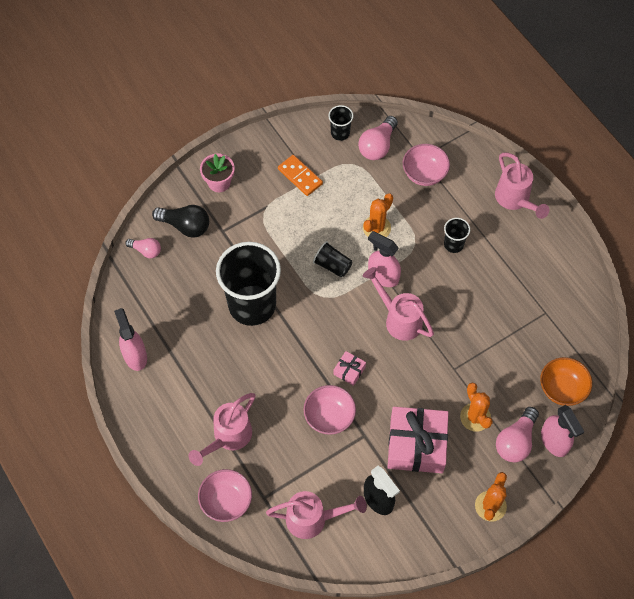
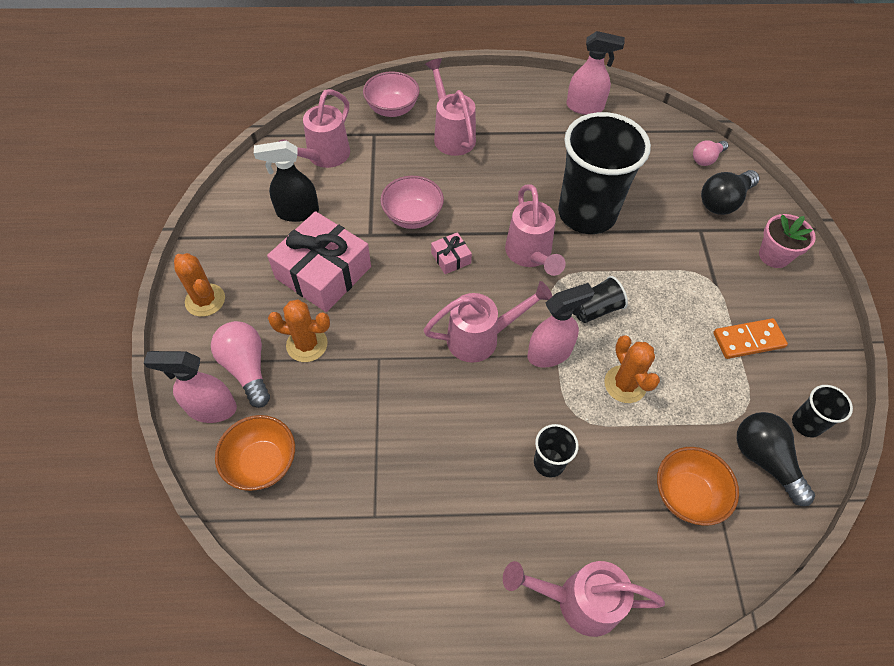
camera: 120 degrees right, 5 degrees down
(314, 322) = (530, 256): none -> pink watering can
(377, 146) = (764, 460): pink light bulb -> black light bulb
(424, 174) = (687, 495): pink bowl -> orange bowl

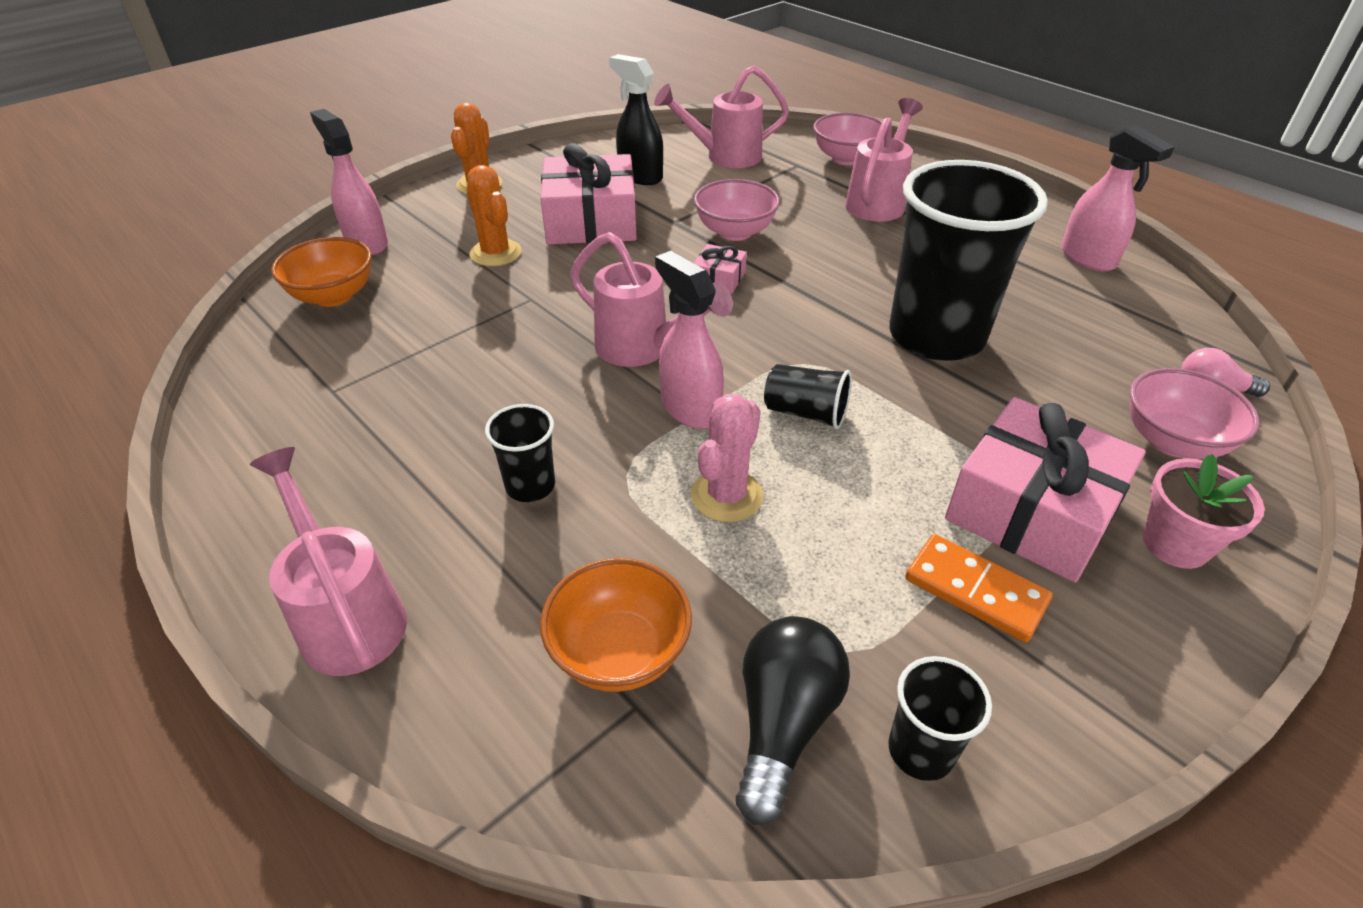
camera: 50 degrees right, 15 degrees down
(247, 368) = (431, 238): pink light bulb -> none
(530, 256) = (806, 326): pink watering can -> none
(550, 353) = (689, 408): pink spray bottle -> pink spray bottle turned 150 degrees counterclockwise
(625, 384) = (727, 496): orange cactus -> pink cactus
(722, 283) = (1032, 510): none -> pink gift
(723, 201) = (1172, 441): black light bulb -> pink bowl

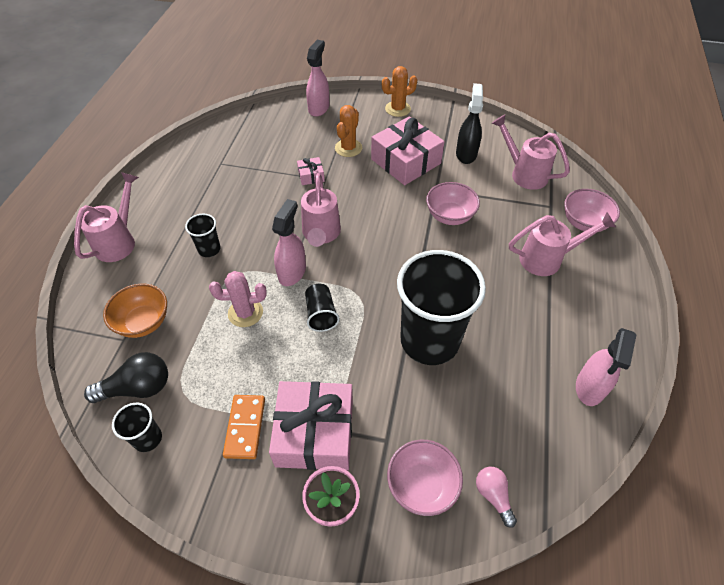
camera: 55 degrees right, 10 degrees up
(333, 296) = (275, 124): orange bowl -> none
(719, 278) = (401, 231): pink gift -> pink gift (311, 176)

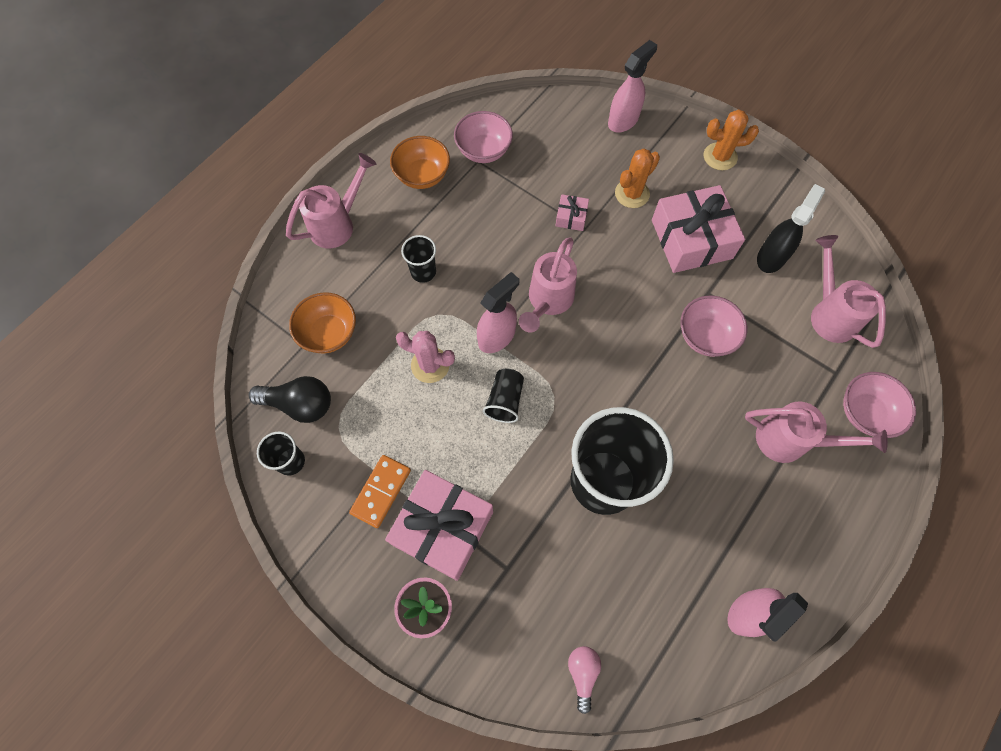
camera: 25 degrees right, 15 degrees up
(179, 186) = (422, 176): none -> orange bowl
(422, 485) = (519, 629): pink bowl -> pink bowl (483, 151)

